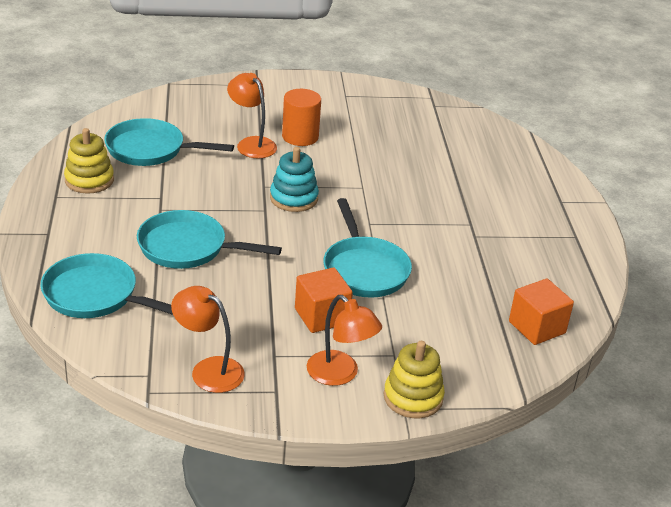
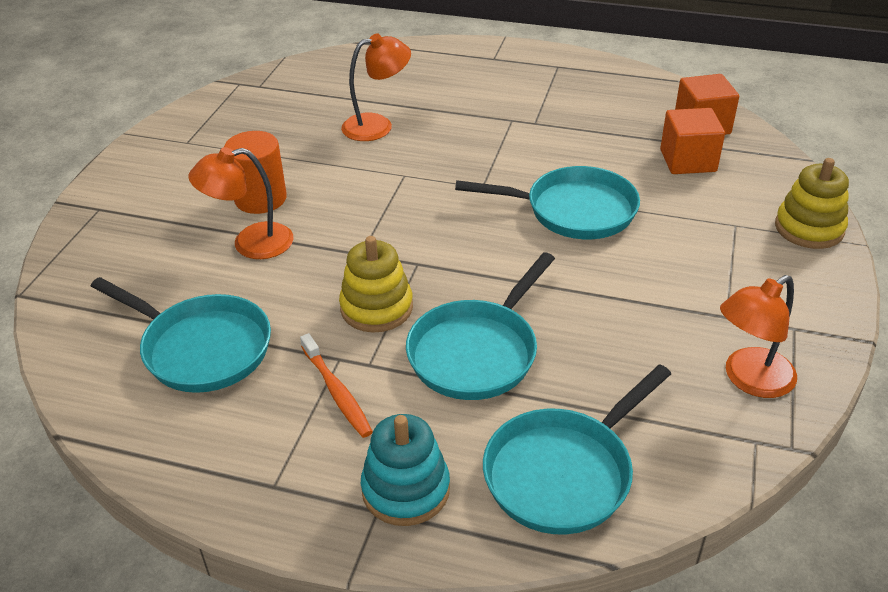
camera: 65 degrees left, 5 degrees up
(89, 180) = (247, 435): yellow stacking toy -> yellow stacking toy (376, 308)
(132, 202) = (337, 392): none -> orange toothbrush
(150, 150) = (201, 348): turquoise pan -> turquoise pan turned 90 degrees counterclockwise
(294, 198) = (402, 233): turquoise stacking toy -> turquoise stacking toy (406, 489)
(321, 316) = (656, 262): orange cube -> orange cube (688, 160)
(340, 374) = (767, 271): orange lamp -> orange lamp (377, 125)

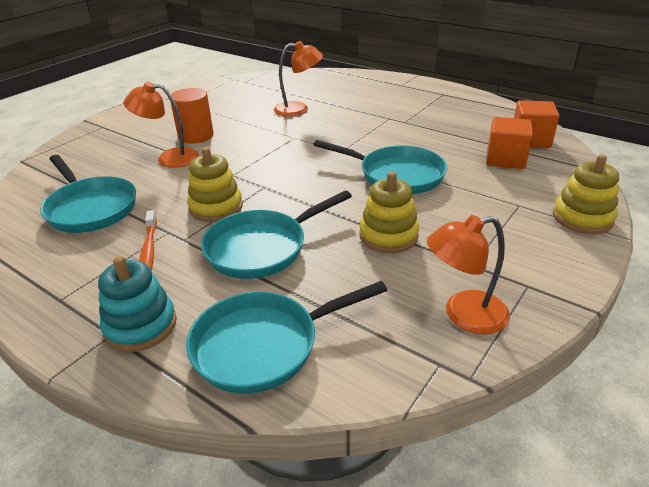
camera: 20 degrees right, 5 degrees down
(615, 300) = (388, 236): none -> yellow stacking toy

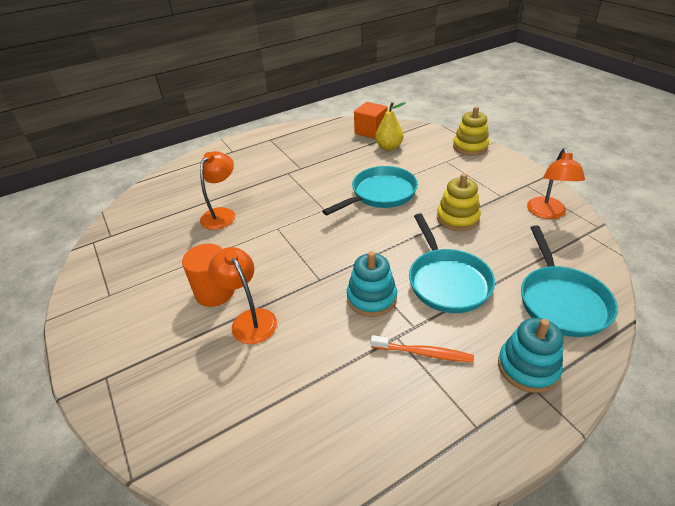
camera: 65 degrees left, 5 degrees up
(90, 208) = (318, 397): turquoise pan -> none
(169, 158) = (250, 319): orange lamp -> orange lamp turned 120 degrees clockwise
(216, 207) = (371, 298): yellow stacking toy -> turquoise stacking toy
(505, 159) = (389, 147): orange cube -> yellow pear

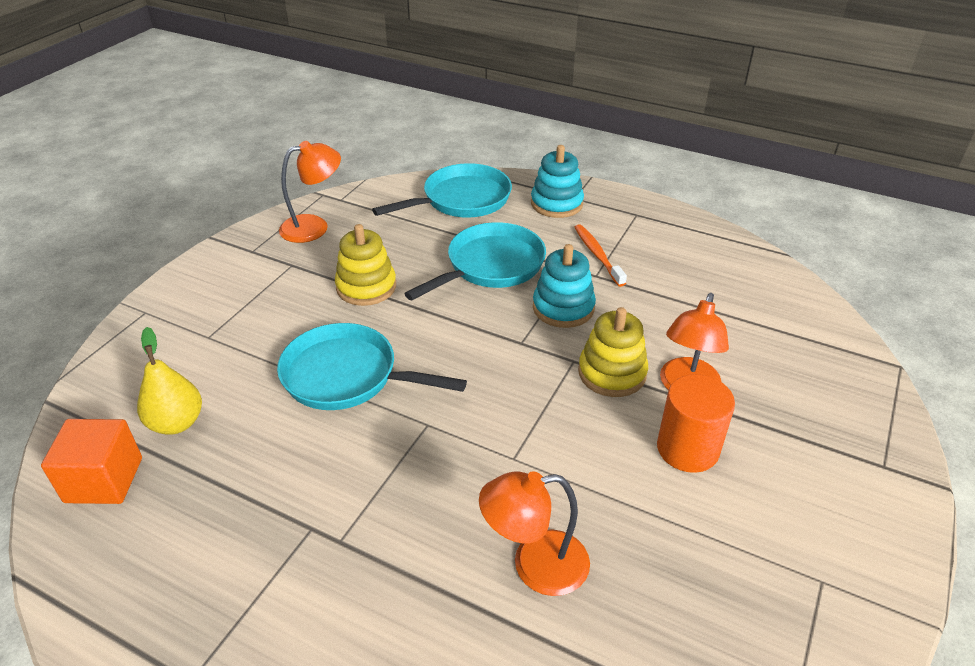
camera: 125 degrees left, 0 degrees up
(470, 147) = (148, 323): yellow stacking toy -> yellow stacking toy (612, 373)

